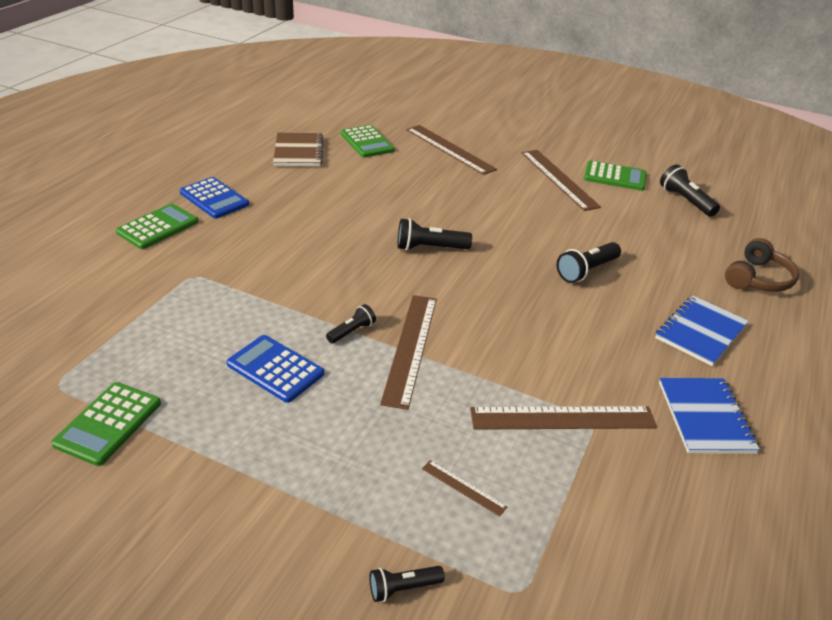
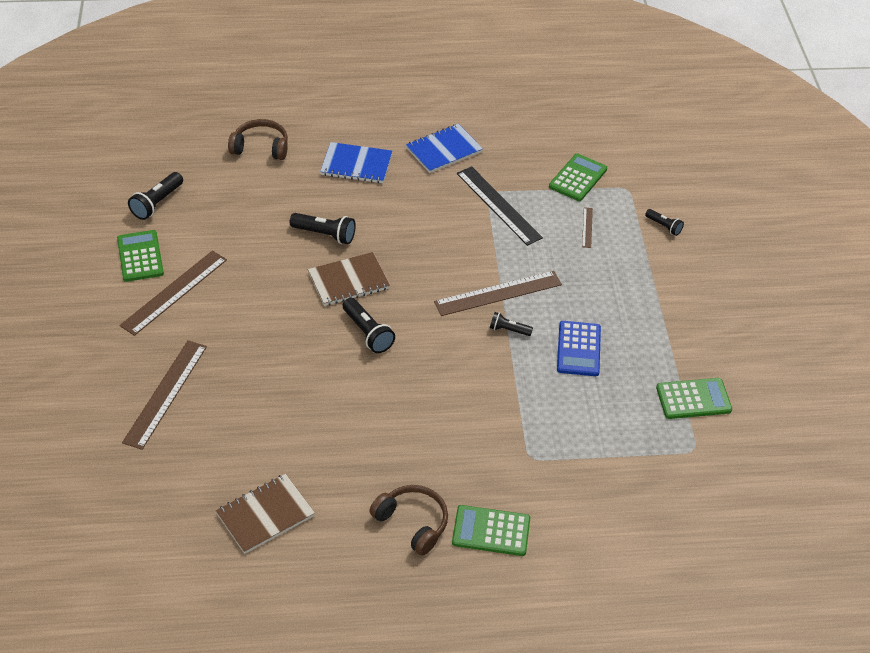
camera: 120 degrees left, 10 degrees up
(214, 199) = (412, 523): blue calculator -> brown headphones
(367, 142) = (199, 468): green calculator -> green calculator (578, 178)
(507, 261) = (348, 281): none -> brown notebook
(562, 418) = (498, 205): brown ruler -> black ruler

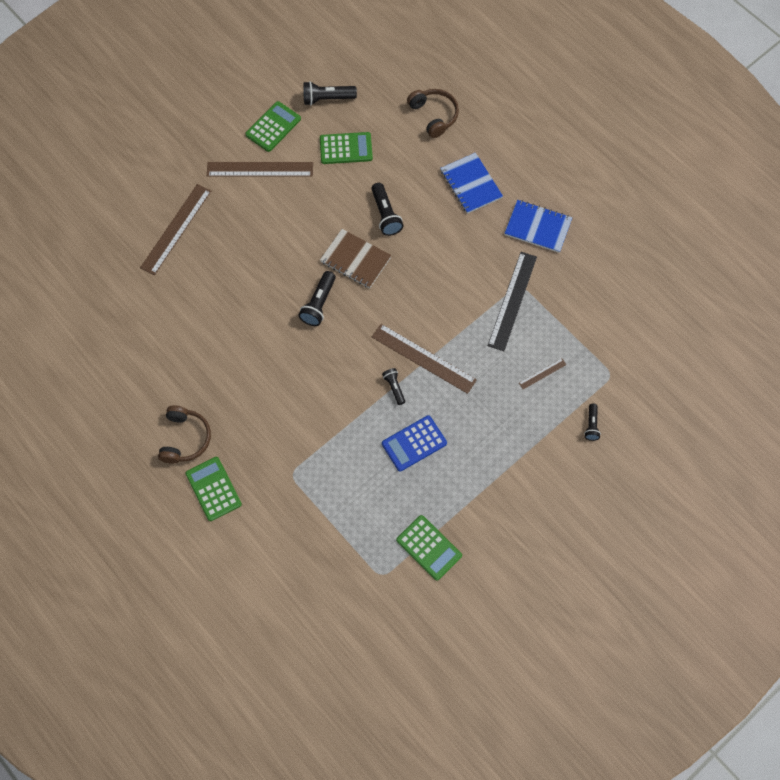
camera: 55 degrees right, 20 degrees up
(165, 393) = (176, 229): brown ruler -> brown ruler turned 45 degrees counterclockwise
(265, 515) = (129, 352): brown notebook -> none
(578, 178) = (591, 334): green calculator -> green calculator (346, 148)

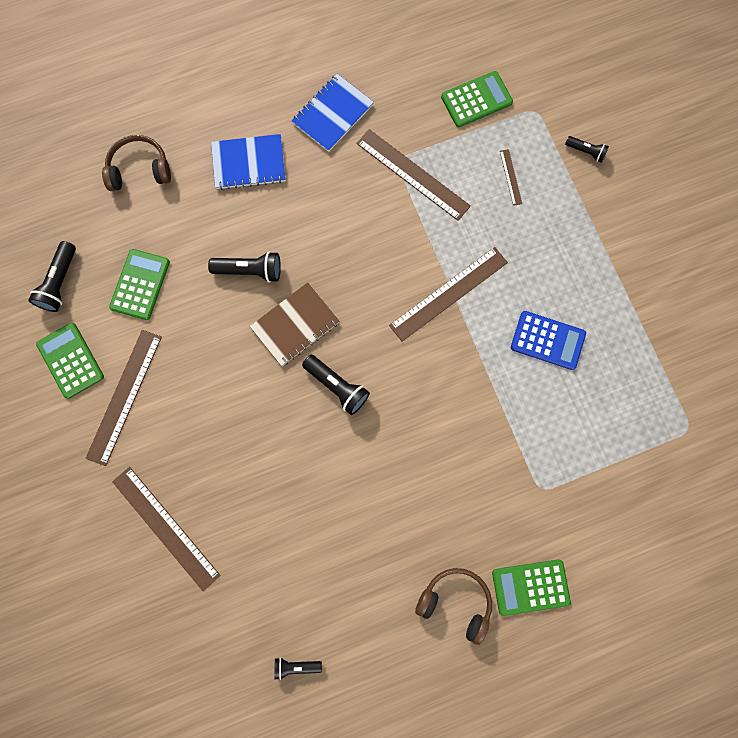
camera: 70 degrees left, 10 degrees up
(394, 387) = (473, 338): black flashlight -> black flashlight (296, 666)
(414, 443) = (547, 340): blue calculator -> blue calculator turned 60 degrees counterclockwise
(429, 548) = (672, 367): green calculator -> green calculator (476, 100)
(512, 301) = (413, 174): black ruler -> brown ruler

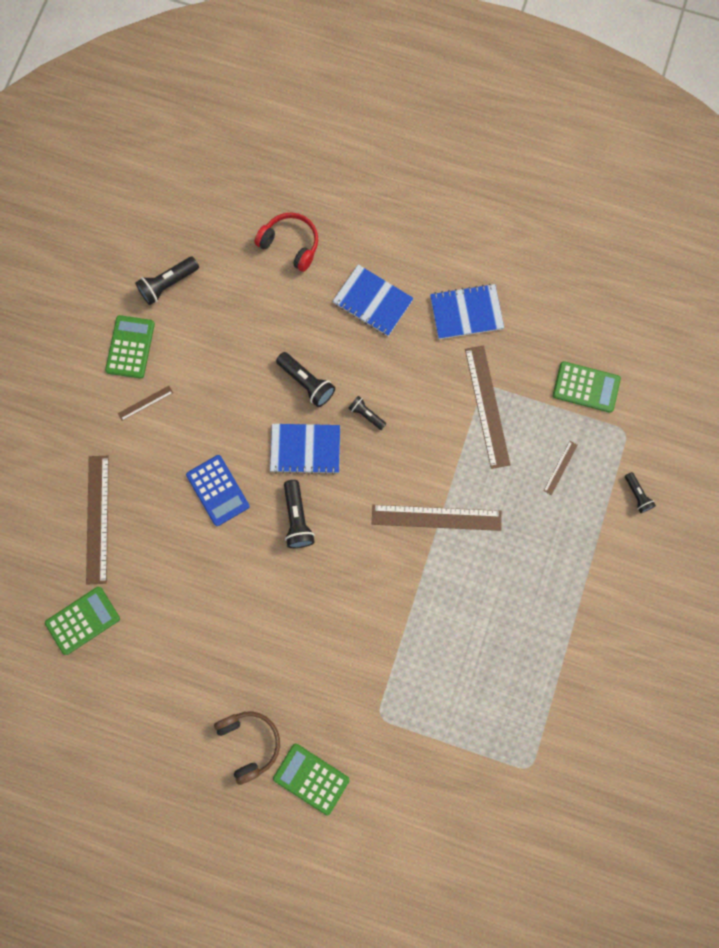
camera: 40 degrees right, 0 degrees up
(124, 396) = (145, 403): brown ruler -> brown ruler, size x0.46
(139, 169) = (290, 244): brown headphones -> red headphones
(140, 284) = (221, 330): green calculator -> green calculator (83, 620)
(295, 325) = (305, 449): brown notebook -> blue notebook
(296, 666) = (104, 689): black flashlight -> black flashlight (366, 415)
(547, 340) = (480, 613): blue calculator -> blue calculator (218, 490)

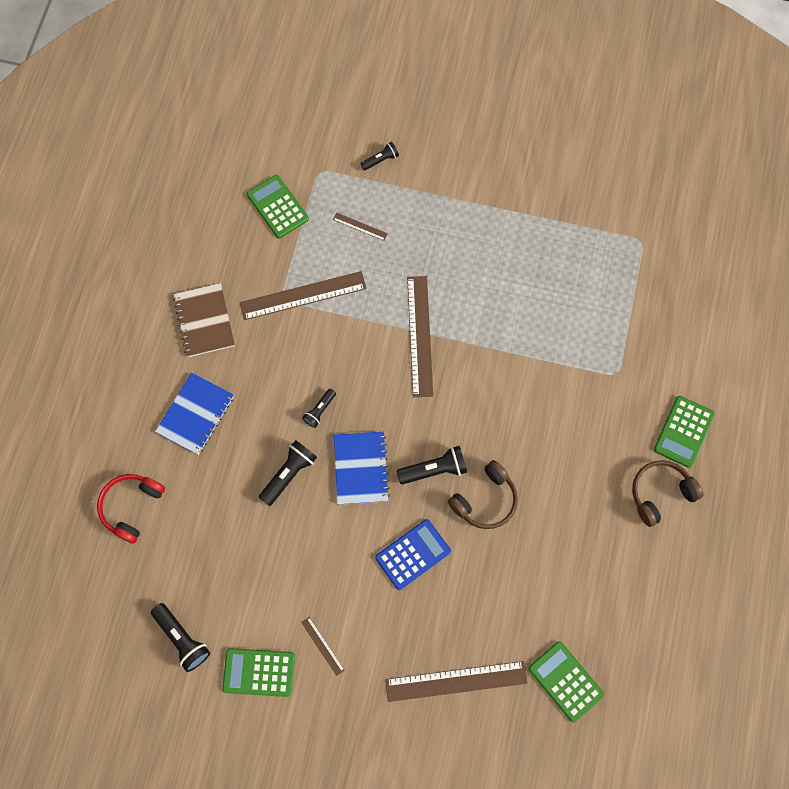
camera: 95 degrees left, 5 degrees down
(262, 564) = (485, 500): none -> brown headphones
(466, 312) = (204, 321): blue notebook -> brown notebook
(586, 387) = (277, 207): green calculator -> green calculator turned 45 degrees counterclockwise

